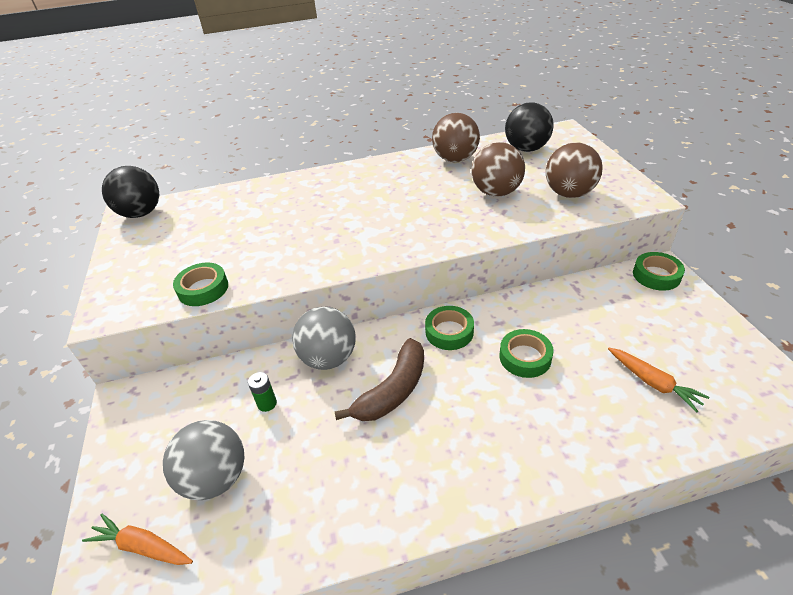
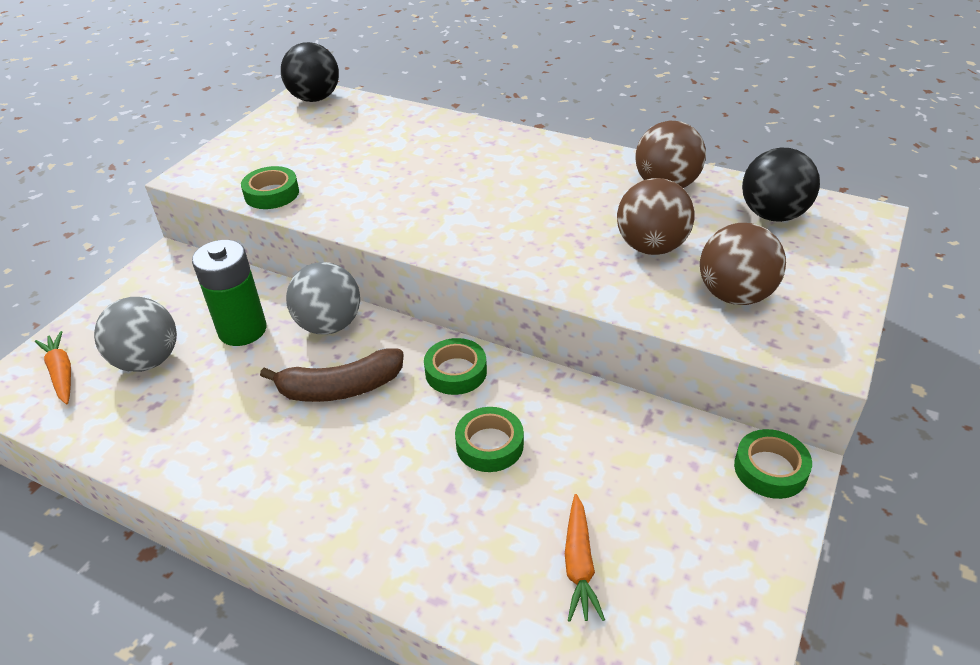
camera: 40 degrees right, 0 degrees up
(267, 403) = (242, 330): green battery -> green battery, size x2.28

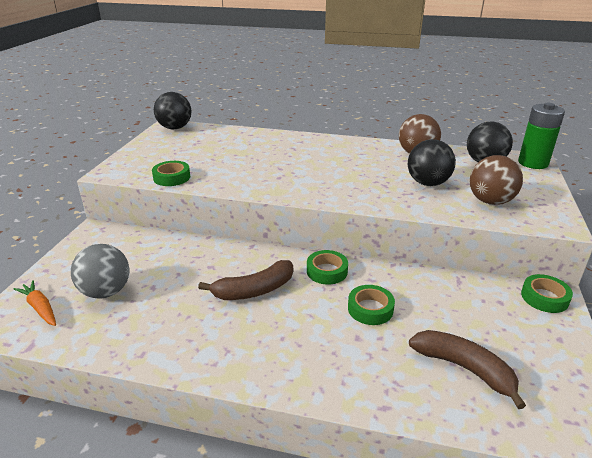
camera: 15 degrees left, 10 degrees down
(242, 330) = (169, 265): green battery -> green battery (533, 163)
(329, 325) = (229, 255): grey ball -> none
(579, 564) = (464, 368): orange carrot -> brown banana
(651, 247) = (427, 183): brown ball -> black ball

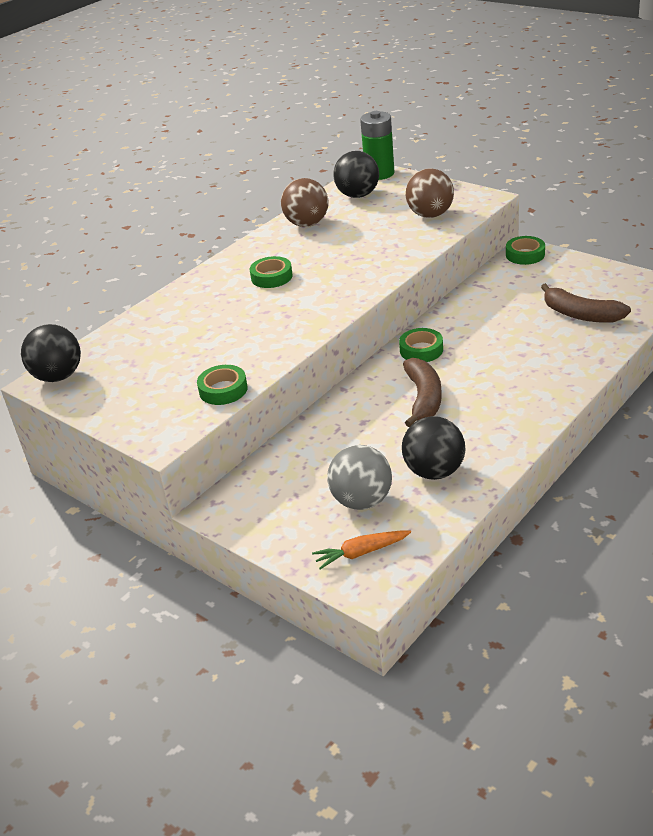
camera: 60 degrees left, 5 degrees up
(370, 309) = (490, 339): green tape -> green tape (271, 277)
(427, 183) = (374, 235): black ball -> black ball (434, 471)
(464, 368) = (581, 315): brown banana -> brown banana turned 120 degrees counterclockwise

